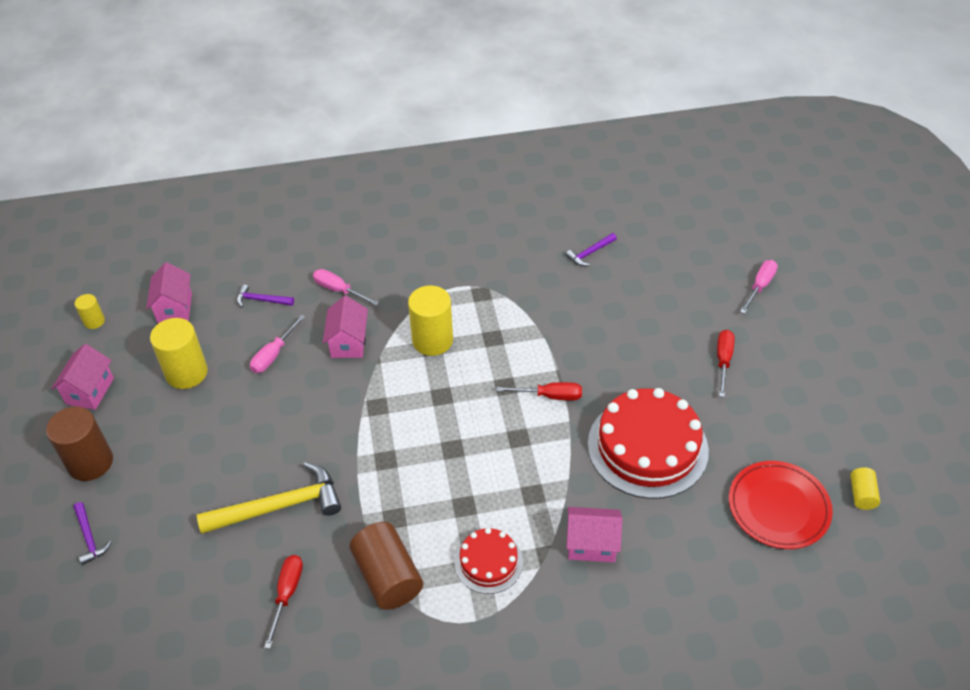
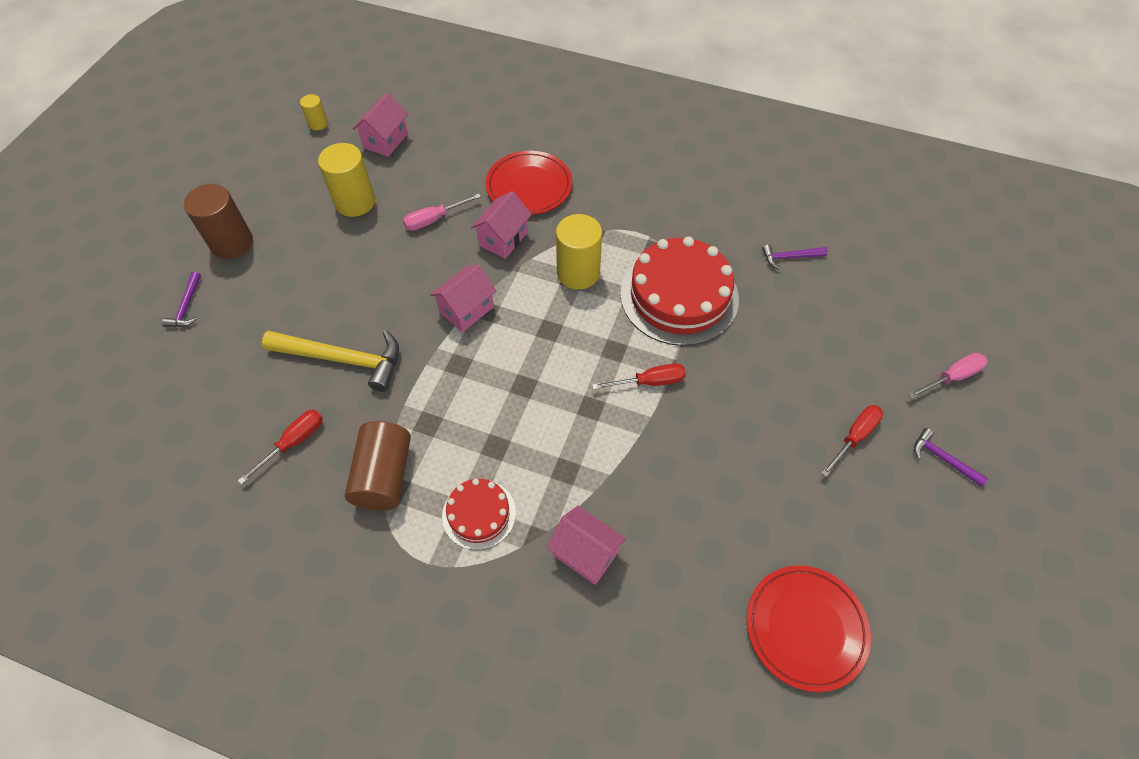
camera: 30 degrees right, 10 degrees up
(90, 391) = (274, 182): pink house -> pink house (467, 310)
(261, 300) = (458, 165): purple hammer -> purple hammer (943, 458)
(339, 290) = (529, 186): pink screwdriver -> red plate
(549, 396) = (649, 382): red screwdriver -> red screwdriver turned 45 degrees counterclockwise
(647, 447) = (710, 485): red cake -> red cake (679, 296)
(861, 495) = (911, 669): yellow cylinder -> none

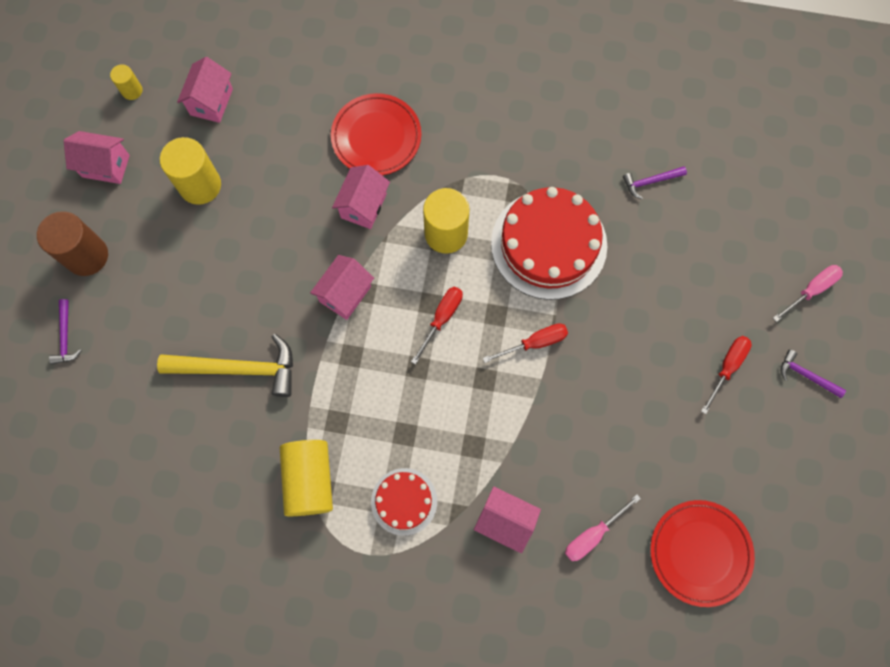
camera: 10 degrees left, 15 degrees up
(275, 176) = (105, 166): none -> pink house
(293, 442) = (216, 462): red screwdriver -> red screwdriver (441, 318)
(384, 476) = (309, 480): brown cylinder -> yellow cylinder
(434, 219) = (288, 194): pink screwdriver -> pink screwdriver (593, 534)

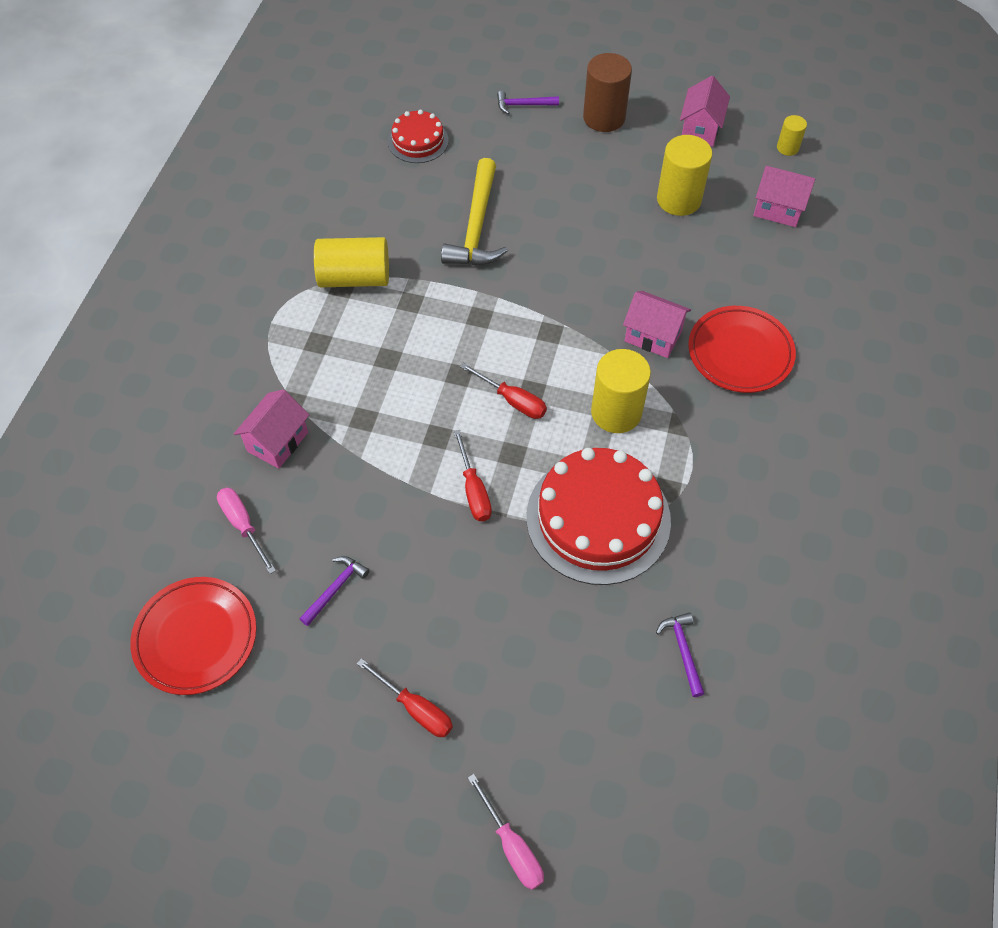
camera: 95 degrees right, 15 degrees down
(345, 294) = (549, 315): pink house -> none
(404, 501) = (317, 353): red cake -> red cake (418, 141)
(806, 375) = (391, 813): purple hammer -> purple hammer (335, 589)

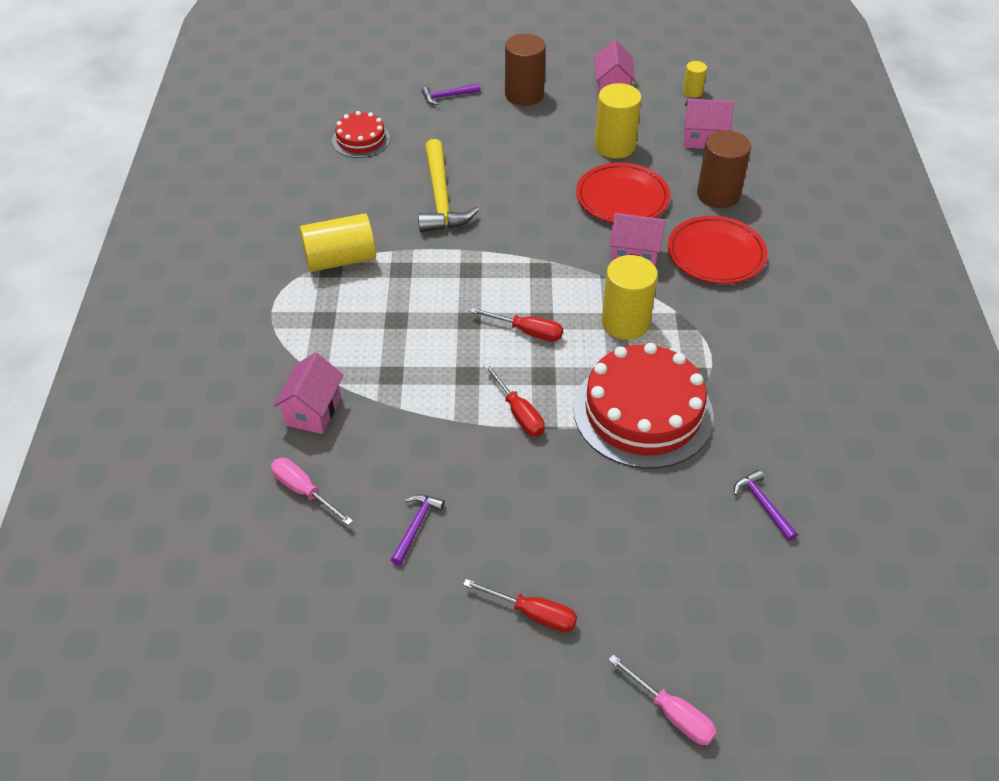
camera: 15 degrees left, 10 degrees down
(196, 637) = (289, 602): red plate -> red plate (622, 198)
(769, 281) = (718, 194): none -> brown cylinder

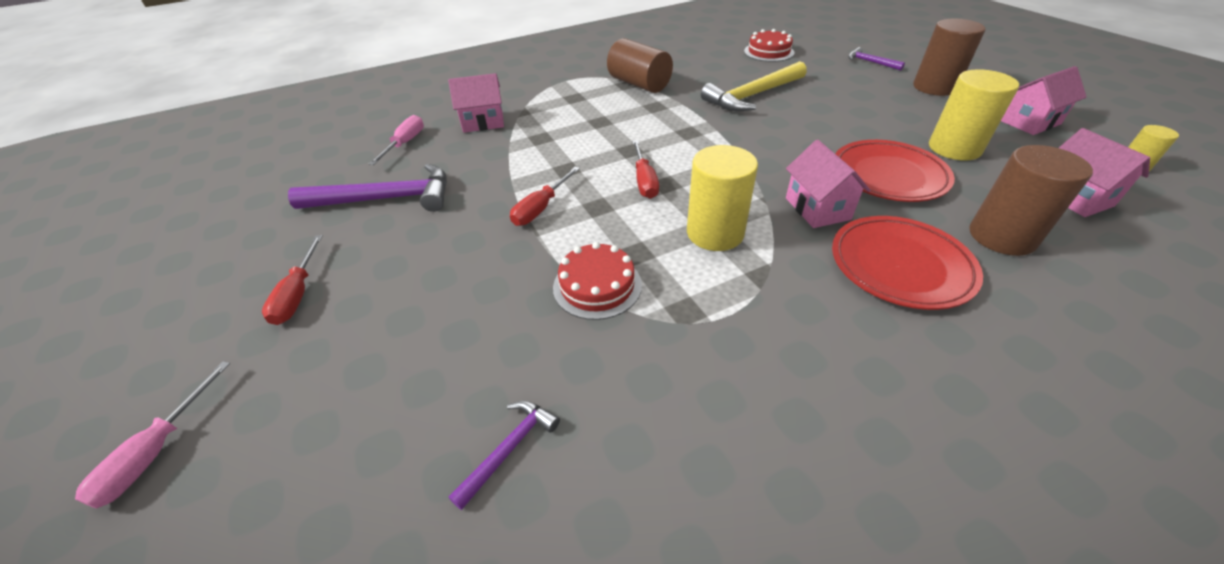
camera: 65 degrees right, 5 degrees down
(340, 259) = (639, 84): yellow cylinder -> brown cylinder
(416, 526) = (386, 199): purple hammer -> purple hammer, size x2.02
(643, 412) = (597, 286): red cake -> red cake, size x0.53

